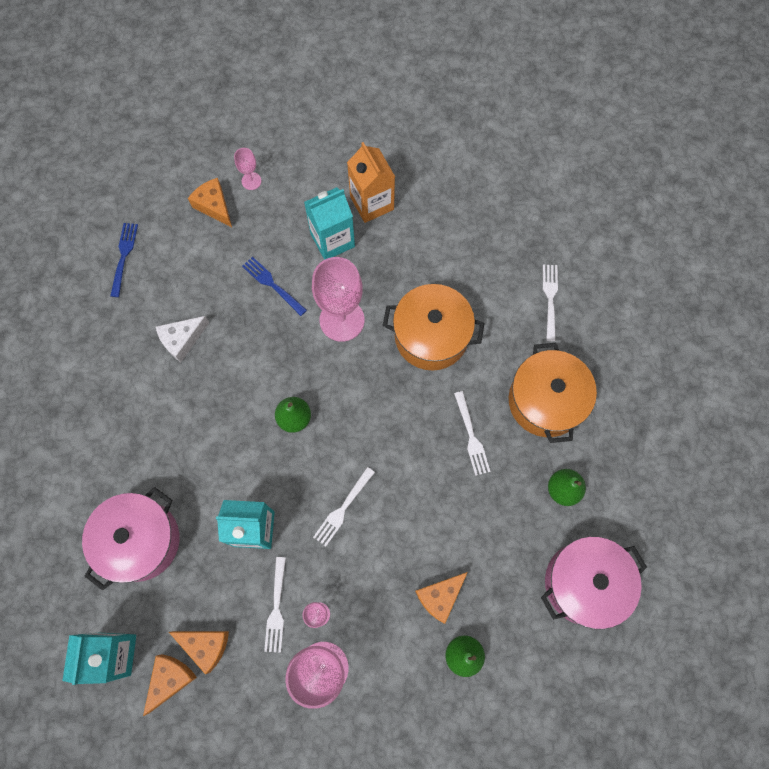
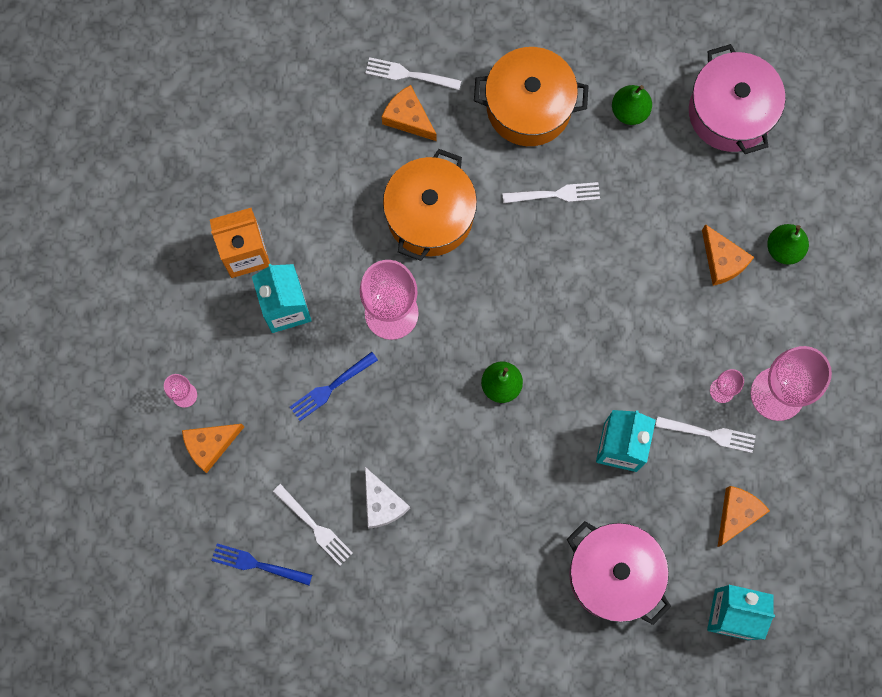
camera: 80 degrees left, 5 degrees up
(170, 679) = (766, 556): orange cheese -> orange cheese (408, 118)
(343, 508) = (613, 347): white fork -> white fork (314, 526)

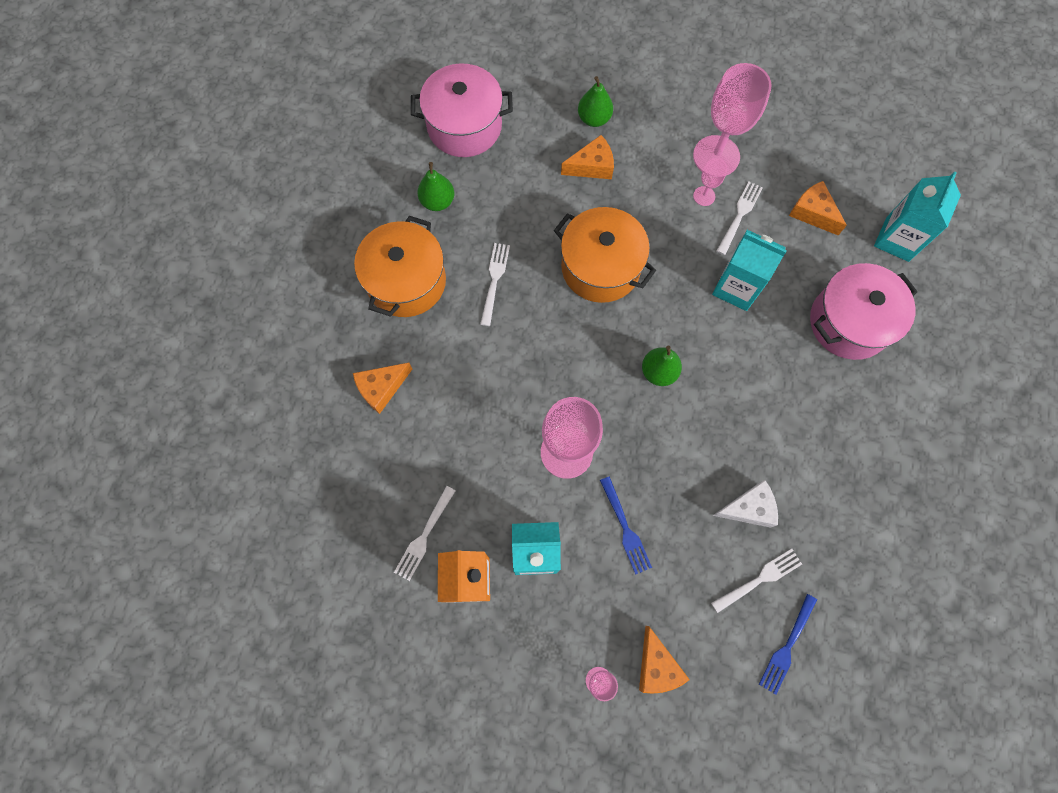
camera: 75 degrees left, 5 degrees down
(409, 74) = (339, 377): white fork -> white fork (424, 536)
(430, 215) = (482, 393): orange pot -> orange pot (600, 267)

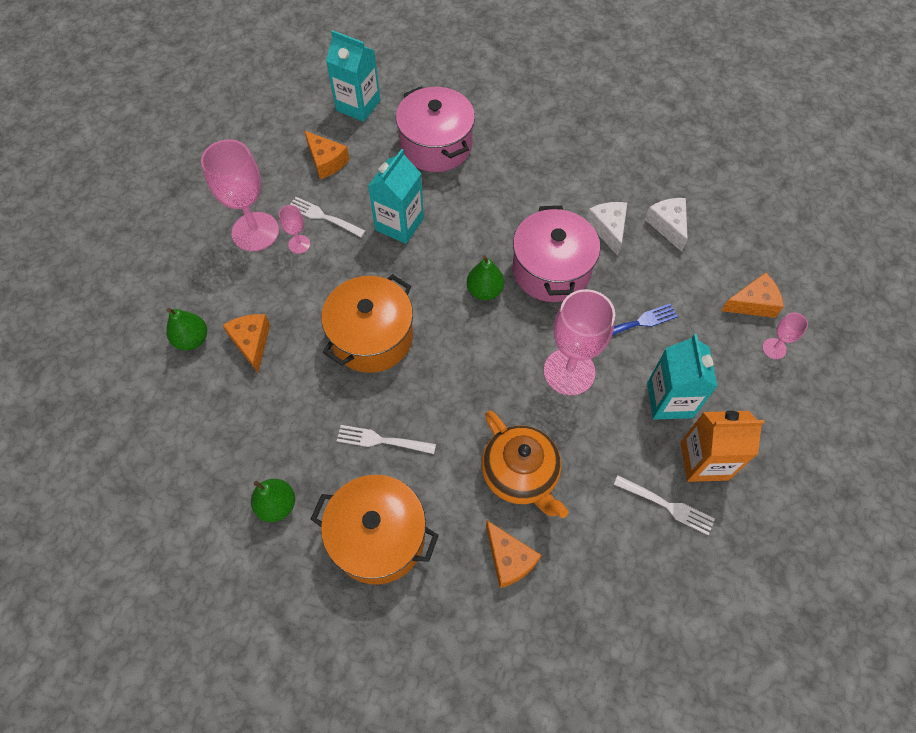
camera: 90 degrees left, 10 degrees down
(459, 401) = (520, 474): none -> orange teapot
(464, 126) = (178, 477): pink pot -> pink pot (551, 270)
(759, 579) = (668, 225): white fork -> white cheese
(787, 646) = (719, 210): blue fork -> none
(812, 213) = (326, 161): orange cheese -> orange cheese turned 90 degrees counterclockwise

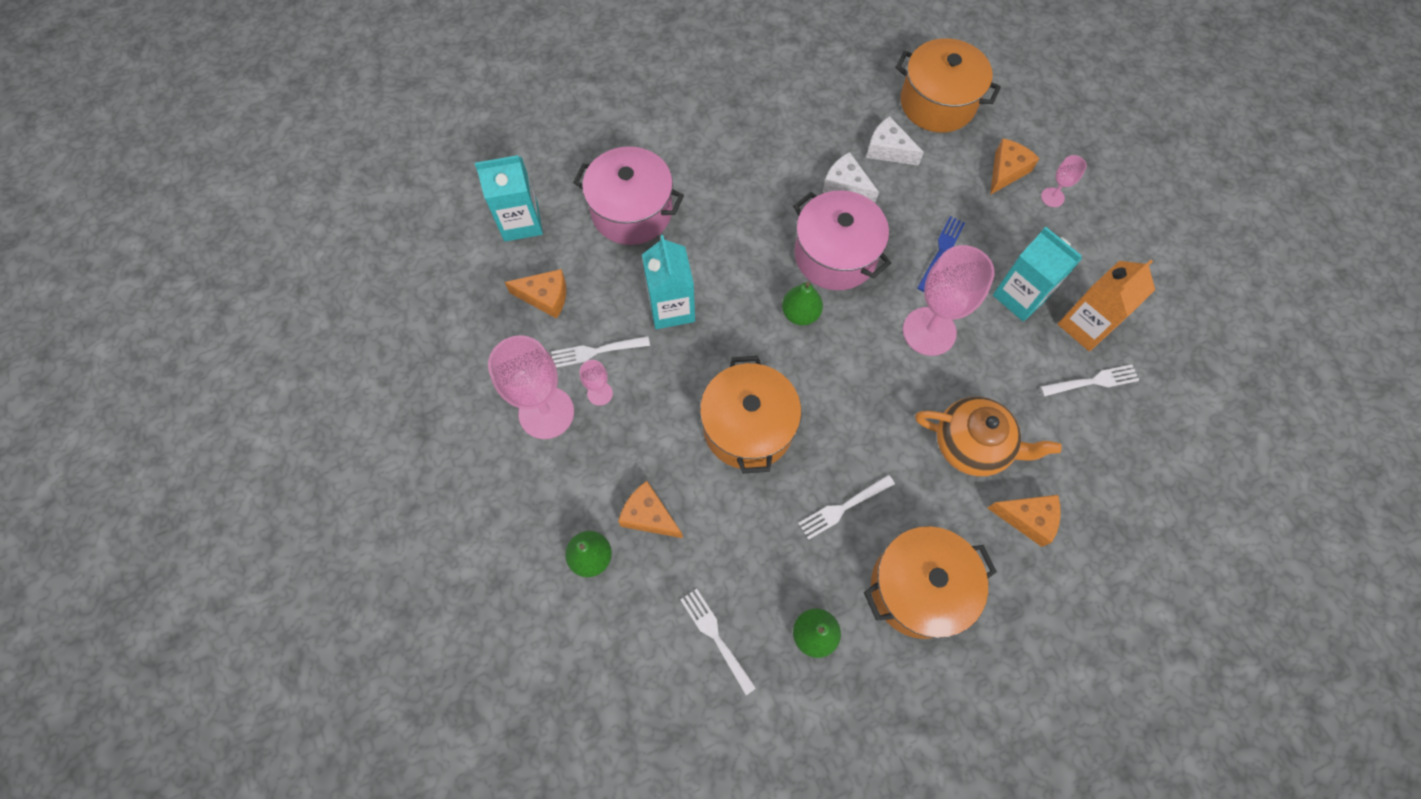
camera: 40 degrees left, 5 degrees up
(214, 452) = (716, 637): none -> white fork
(744, 218) = (937, 103): none -> orange pot

